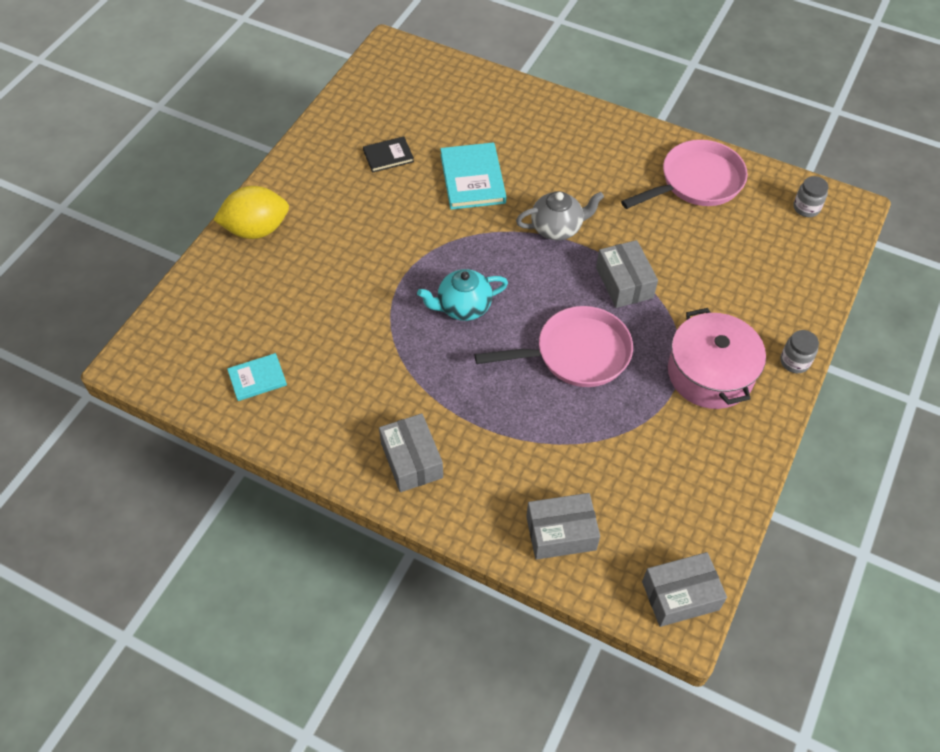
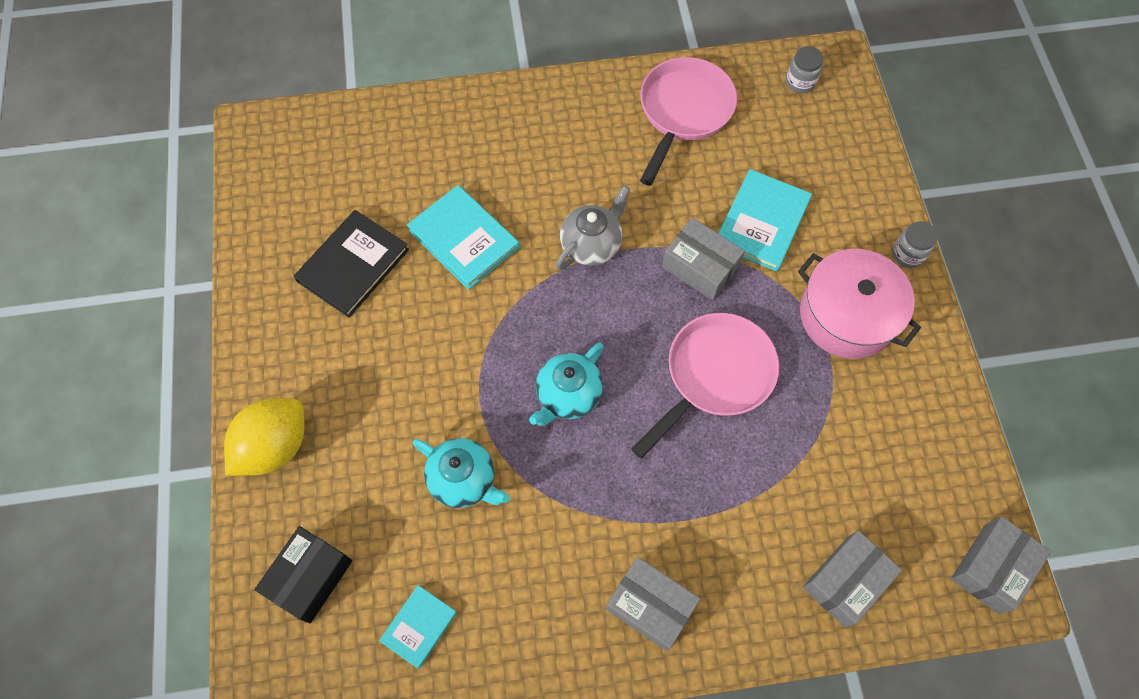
camera: 35 degrees left, 10 degrees up
(217, 312) = (310, 577): none -> black box
(354, 315) = (463, 480): none -> turquoise teapot
(388, 156) = (353, 265): black book -> black book, size x1.69
(695, 280) = (761, 222): none -> turquoise book

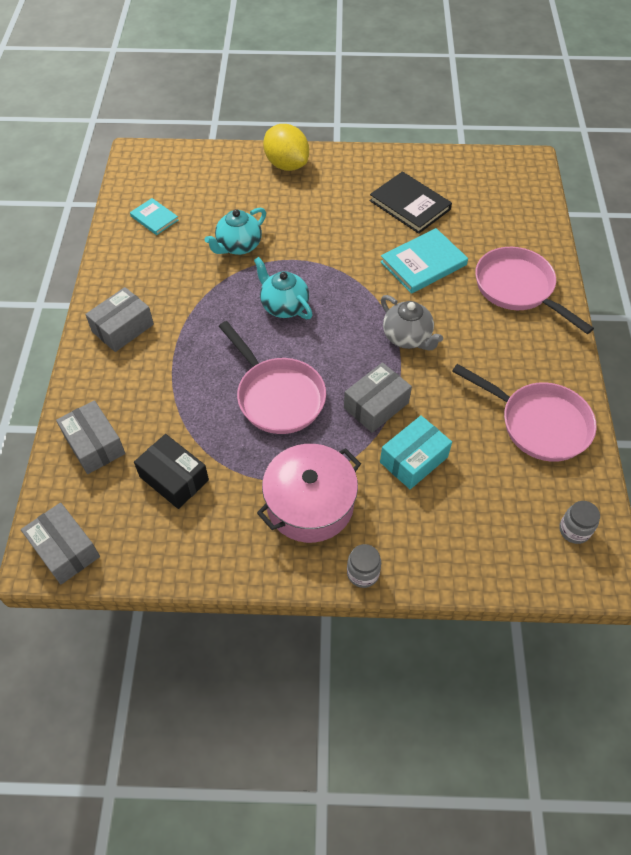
camera: 100 degrees right, 10 degrees down
(310, 577) = (200, 175): black box -> black box (174, 478)
(491, 136) = (518, 289): none -> pink pan
(761, 222) = (413, 460): turquoise book -> turquoise box

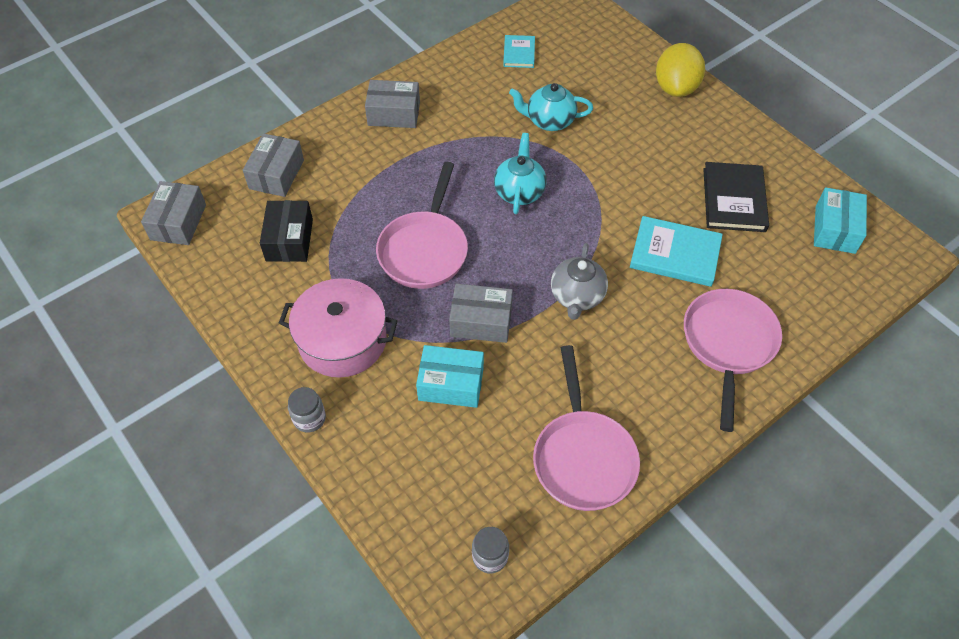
camera: 50 degrees right, 0 degrees up
(480, 178) = (835, 229): none -> turquoise box

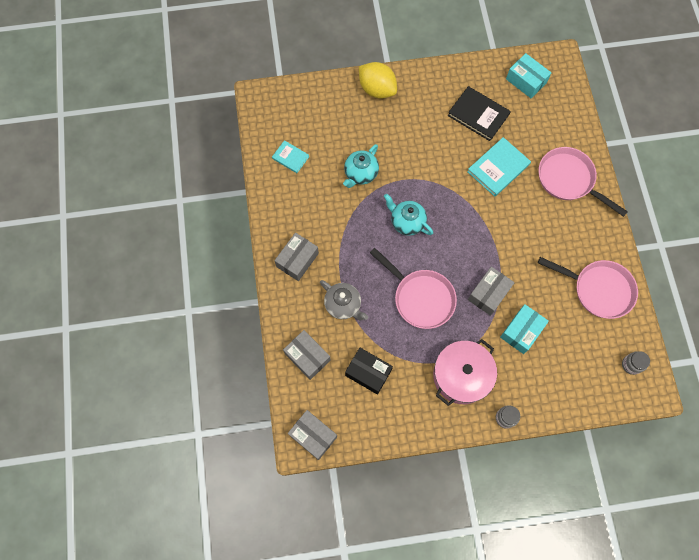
camera: 60 degrees left, 15 degrees up
(577, 296) = (499, 235): grey teapot -> grey teapot (343, 305)

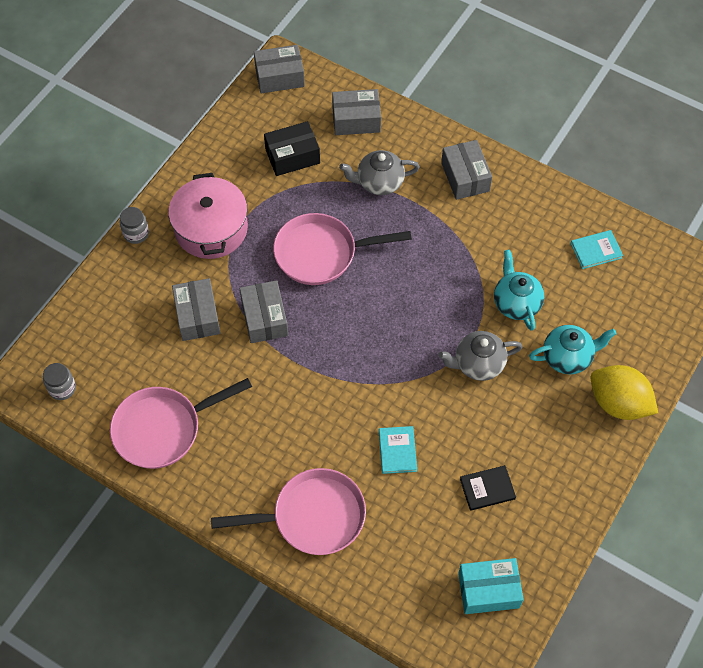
camera: 130 degrees right, 10 degrees down
(377, 89) = (618, 403): yellow lemon -> yellow lemon turned 45 degrees clockwise
(407, 222) = (416, 304): turquoise teapot -> turquoise teapot (567, 357)
(414, 166) = (478, 364): none -> grey teapot
(478, 115) = (487, 489): black book -> black book, size x0.59
(498, 168) = (397, 451): turquoise book -> turquoise book, size x0.59
(521, 331) = (197, 316): turquoise box -> grey box

